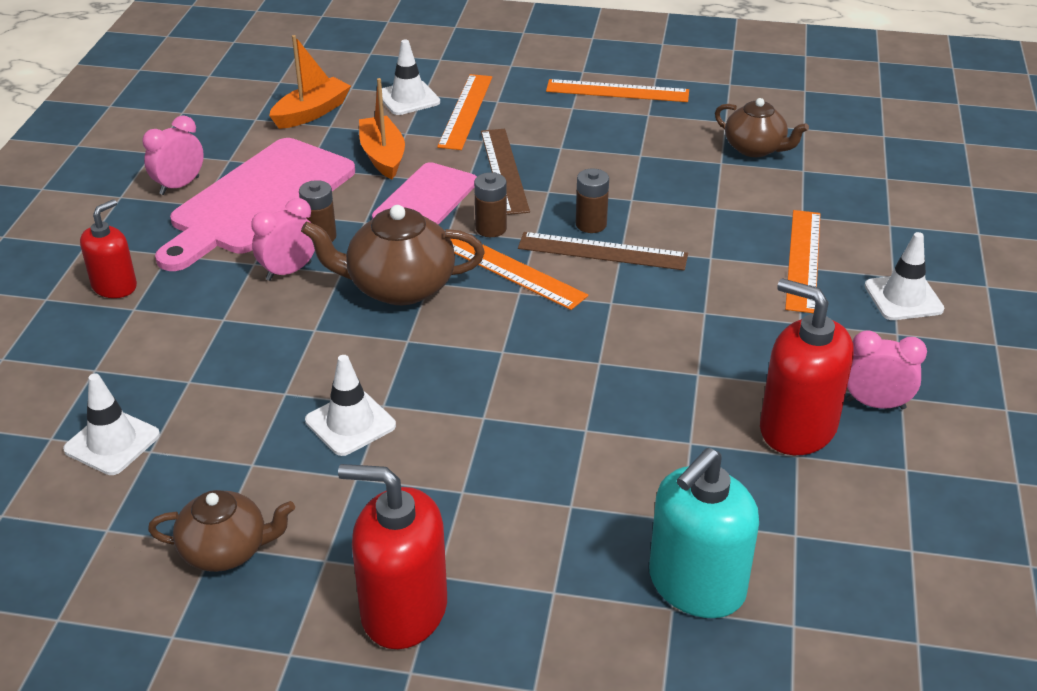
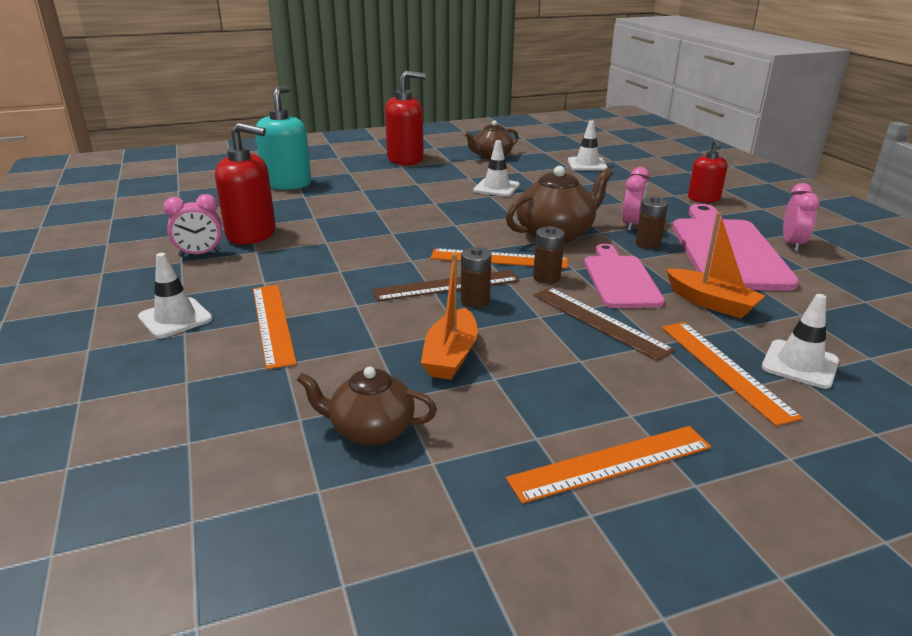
camera: 150 degrees right, 10 degrees down
(311, 113) = (840, 320): orange boat -> orange boat (451, 356)

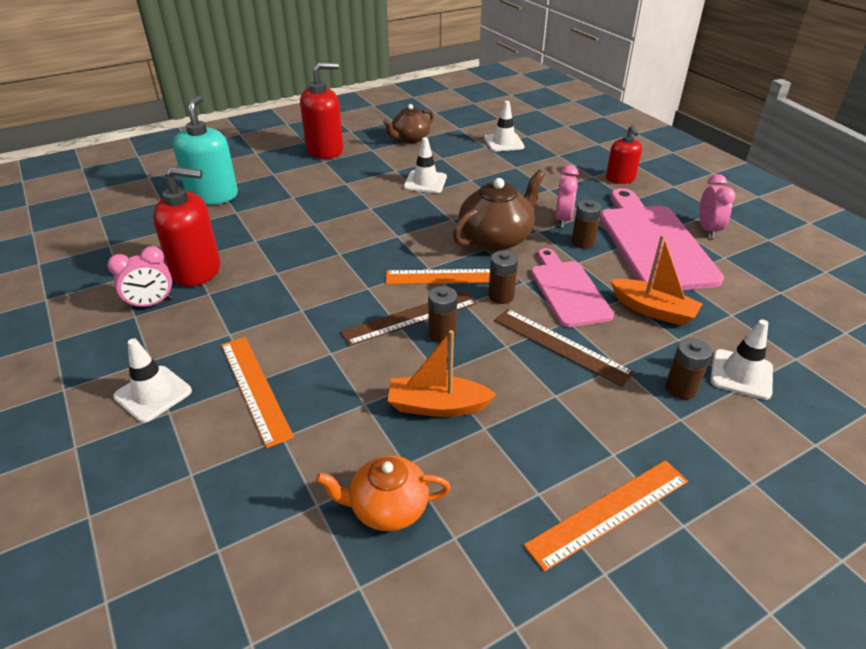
camera: 10 degrees left, 10 degrees up
(371, 430) = (388, 508): brown teapot -> orange teapot
(451, 356) = (437, 406): orange boat -> orange boat turned 90 degrees clockwise
(724, 369) = (680, 388): orange ruler -> brown battery

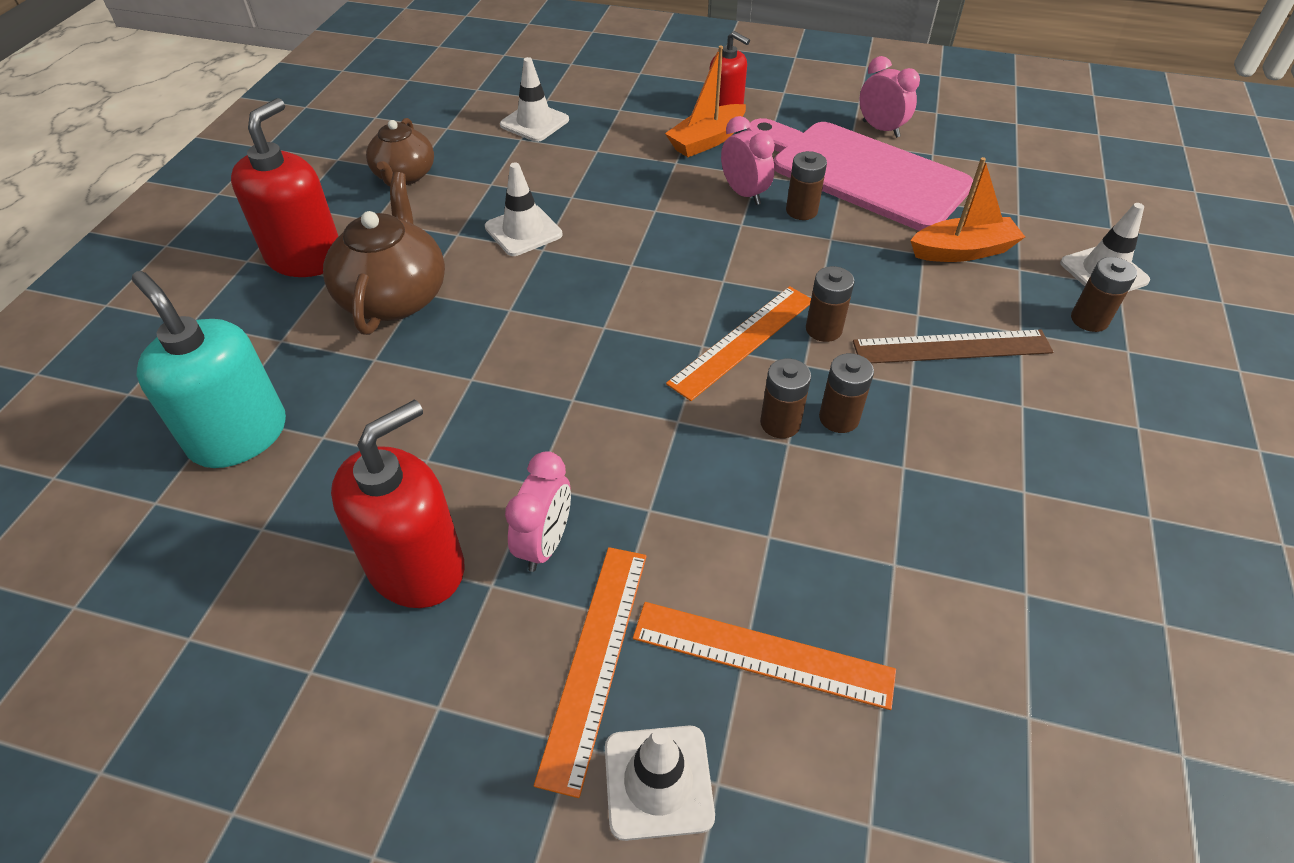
camera: 45 degrees left, 10 degrees up
(151, 304) = (433, 668): pink clock -> pink clock (545, 543)
(388, 508) = (1083, 653): orange teapot -> none
(410, 317) = (780, 423): brown ruler -> brown battery
(437, 406) = (957, 504): orange boat -> orange boat (706, 141)
(496, 239) = (716, 260): brown teapot -> brown teapot (394, 297)
(567, 290) = (869, 278): pink cutting board -> none
(609, 512) = (1211, 485): orange ruler -> orange ruler (595, 661)

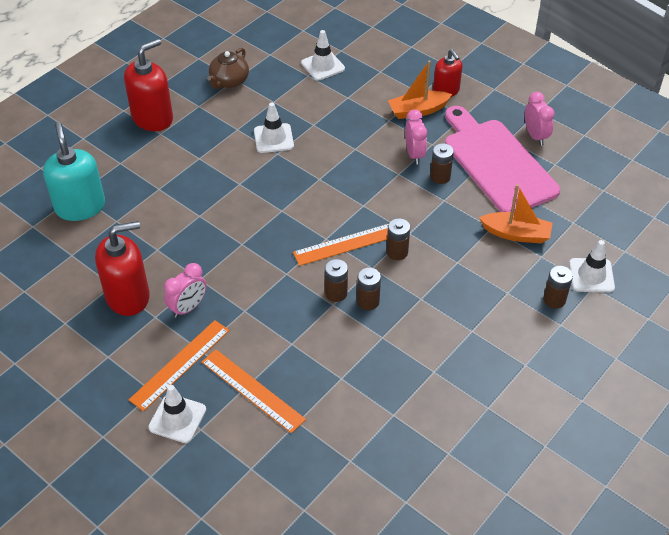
camera: 25 degrees right, 0 degrees up
(394, 297) = (185, 157): brown teapot -> none
(952, 347) = (460, 286): brown ruler -> none

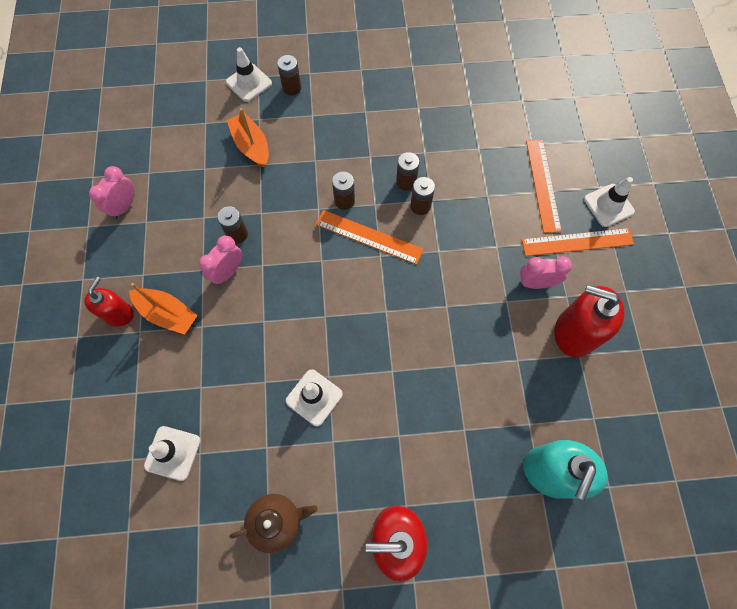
camera: 135 degrees left, 20 degrees up
(496, 163) = (183, 209): pink cutting board -> none

